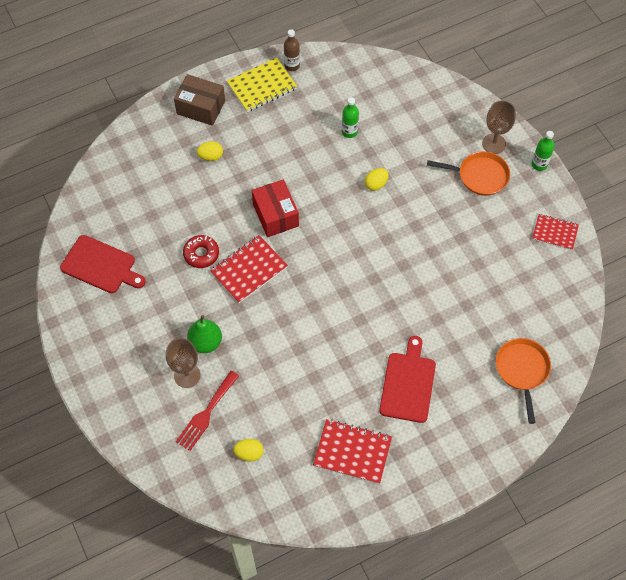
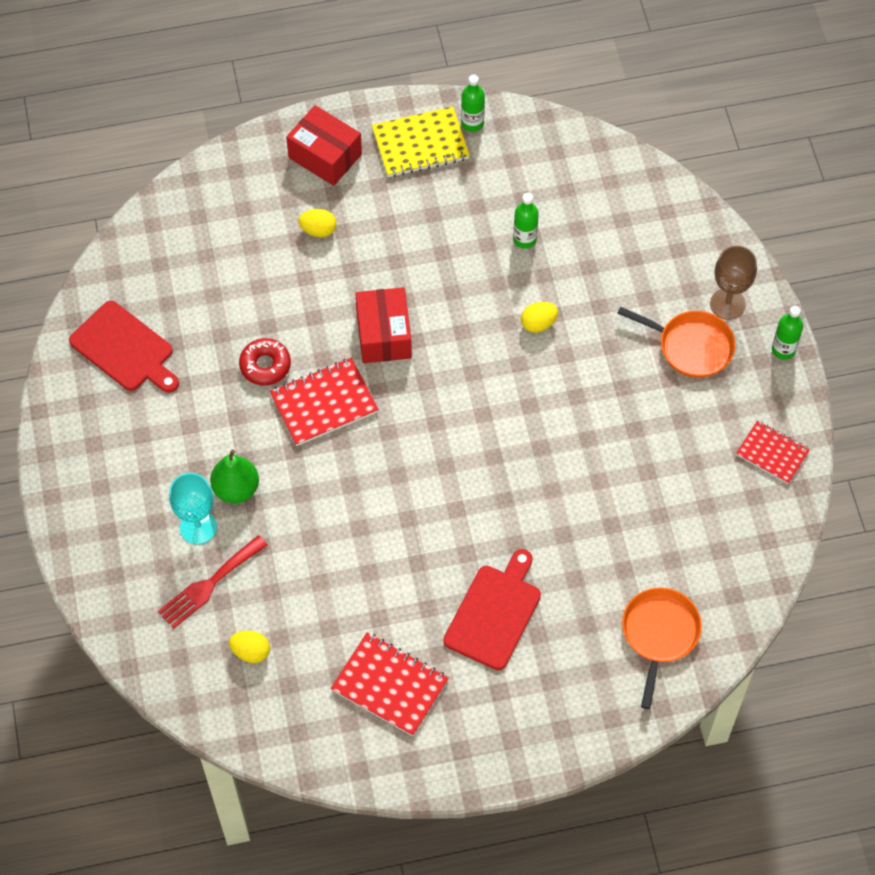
camera: 15 degrees right, 0 degrees up
(187, 375) = (198, 527): brown goblet -> turquoise goblet
(201, 107) = (325, 156): brown box -> red box
(292, 66) = (472, 123): brown bottle -> green bottle

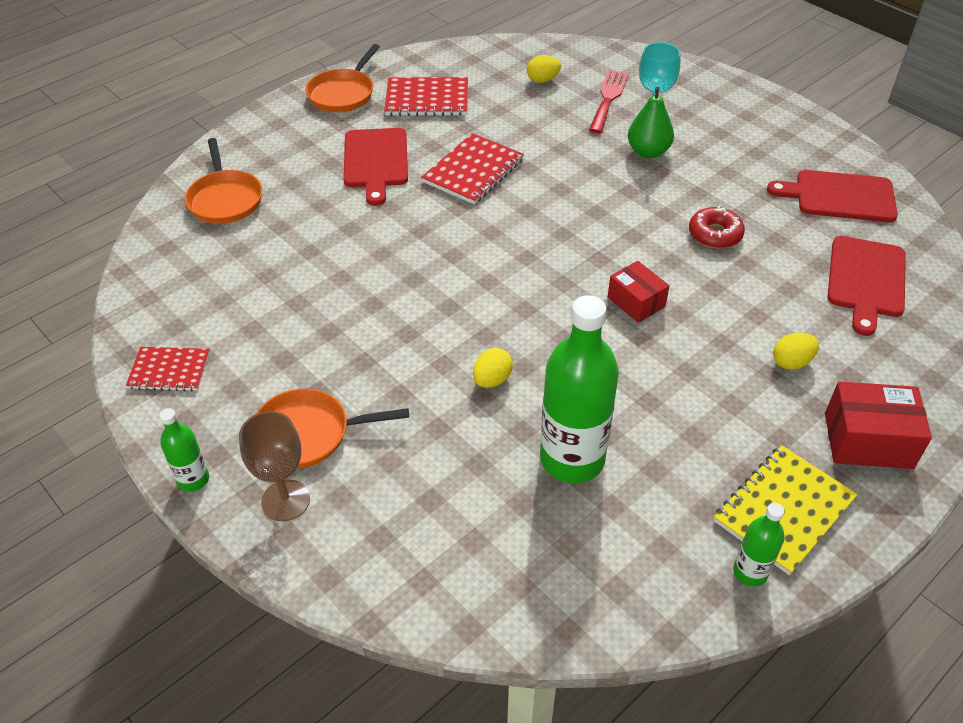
camera: 150 degrees right, 15 degrees down
(194, 264) = (866, 280): none -> red cutting board
(324, 403) = (637, 230): red notebook -> red notebook (473, 171)
(384, 335) = (636, 302): red box -> red box, size x0.67
(471, 745) = (343, 93): none -> orange pan
(524, 239) = (572, 459): green bottle -> green bottle, size x2.07

